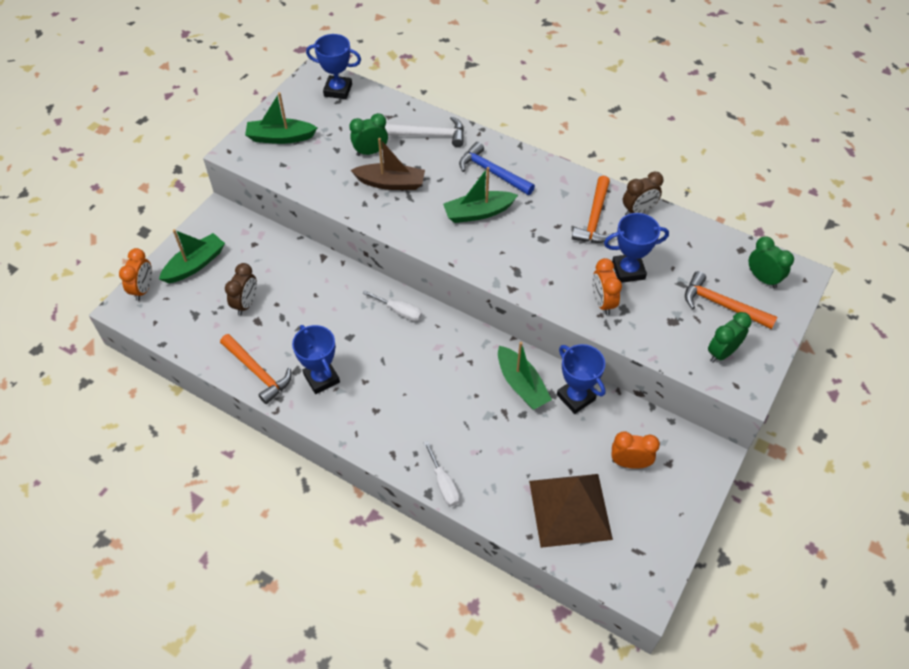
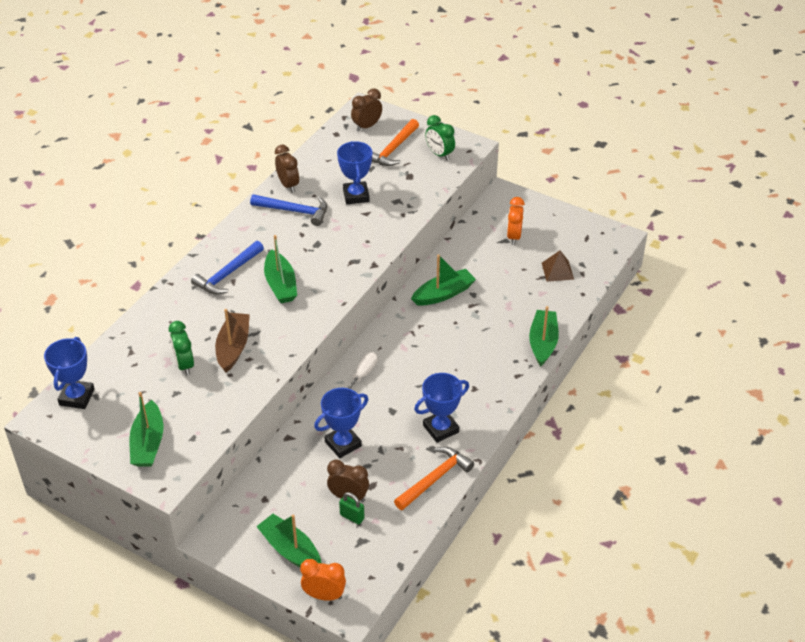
camera: 90 degrees left, 10 degrees down
(223, 307) = (352, 517): none -> green padlock
(430, 135) = (166, 319): white hammer -> none
(443, 484) = (543, 342): white screwdriver -> green boat
(570, 510) = (557, 271): brown pyramid -> brown pyramid, size x0.49
(576, 397) = (455, 262): blue trophy -> blue trophy (343, 444)
(594, 218) = (294, 211): orange hammer -> blue hammer
(602, 303) = (390, 212): orange clock -> none
(762, 278) = (367, 126): green clock -> brown clock

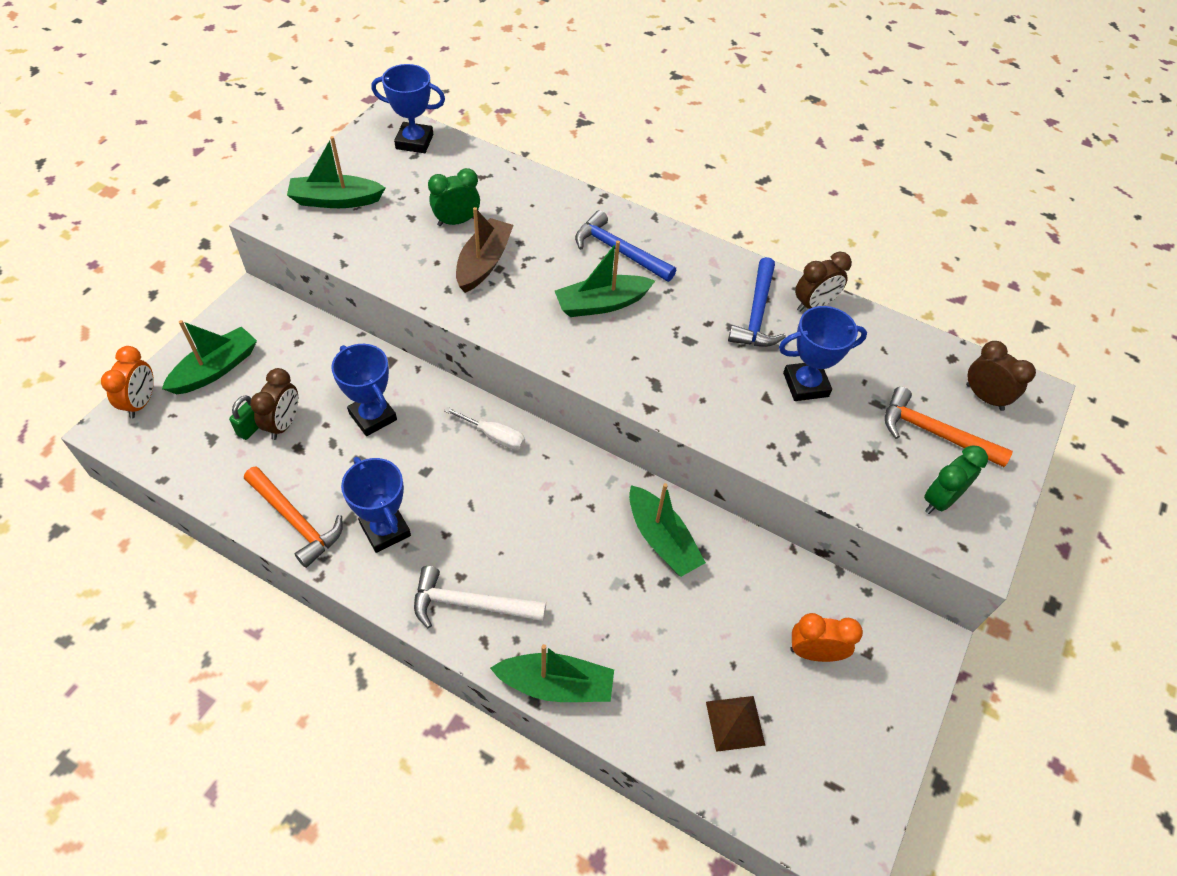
camera: 85 degrees right, 10 degrees up
(233, 347) = (484, 263): brown boat -> brown boat turned 75 degrees counterclockwise
(493, 382) = (470, 604): none -> white hammer

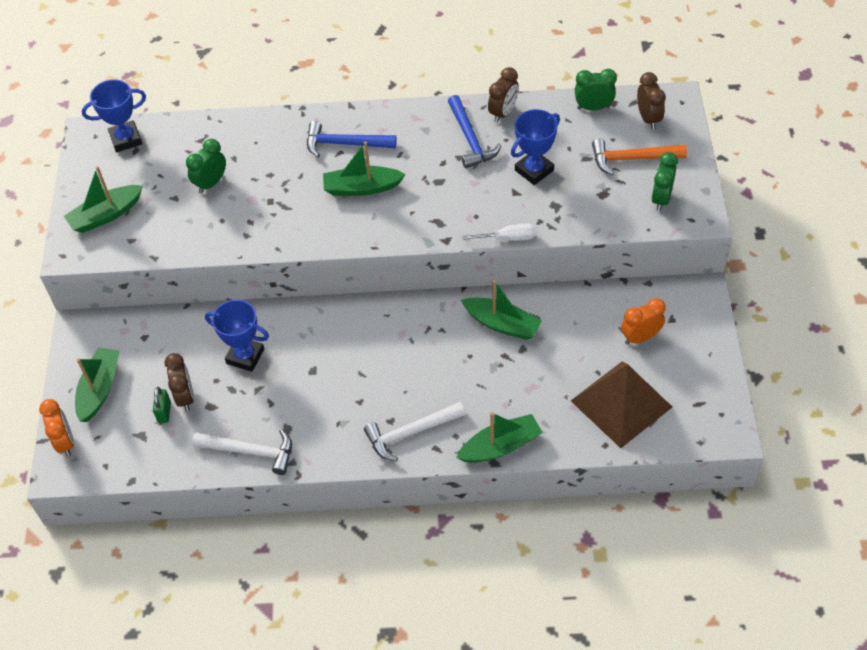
camera: 25 degrees left, 0 degrees up
(295, 521) = (251, 452): orange hammer -> white hammer
(385, 530) = (317, 422): blue trophy -> none
(484, 263) = (256, 203): brown boat -> none
(494, 436) = (341, 322): white screwdriver -> white screwdriver (508, 238)
(601, 304) = (361, 188): green boat -> green boat turned 45 degrees clockwise
(735, 723) = (621, 404): brown pyramid -> brown pyramid, size x2.02
(924, 351) = (593, 107): none -> green clock
(984, 397) = (648, 118): brown clock -> brown clock turned 60 degrees clockwise

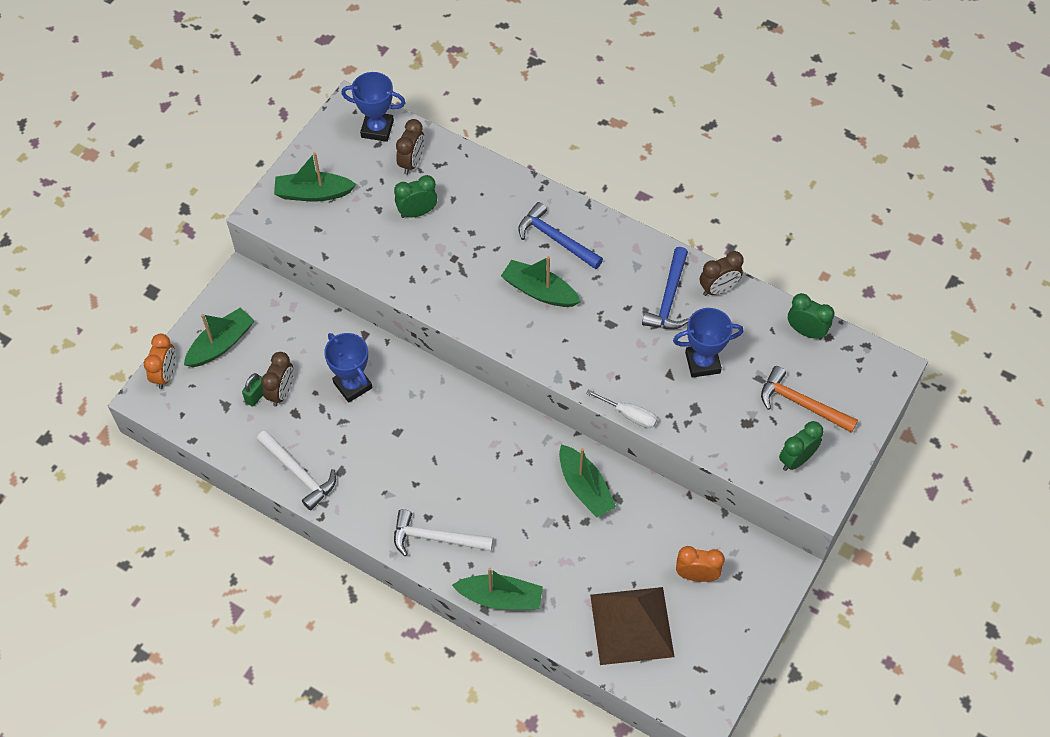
camera: 30 degrees right, 5 degrees up
(648, 118) = (848, 372): brown clock -> brown clock (412, 162)

